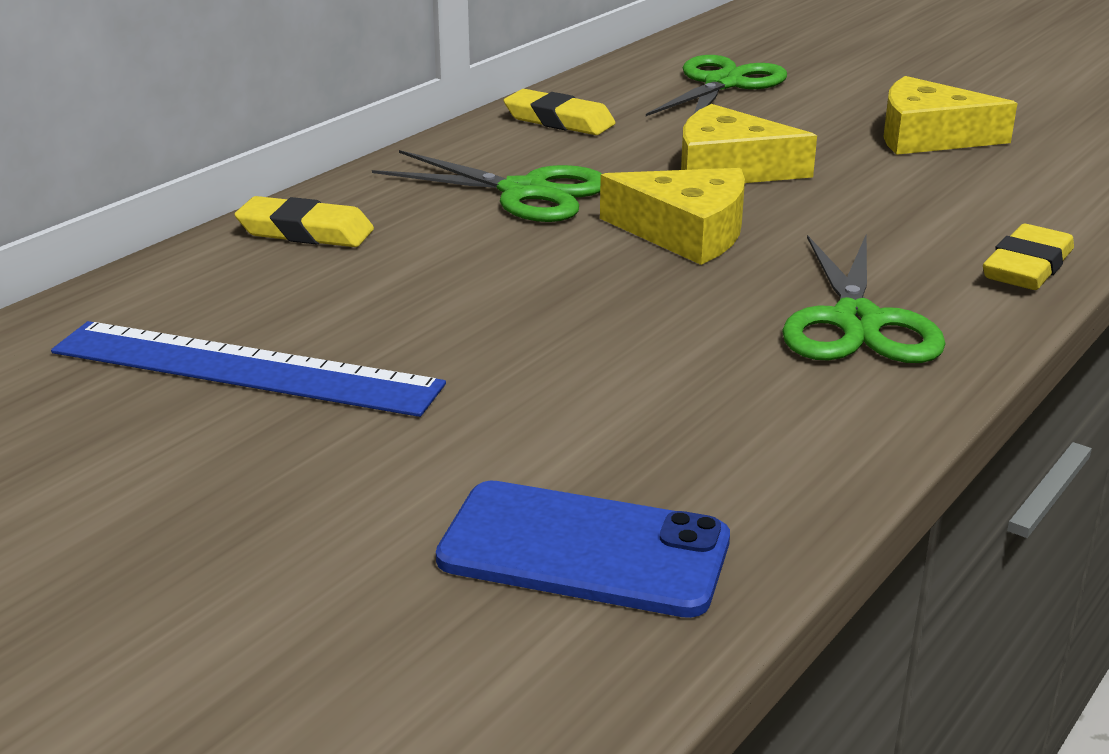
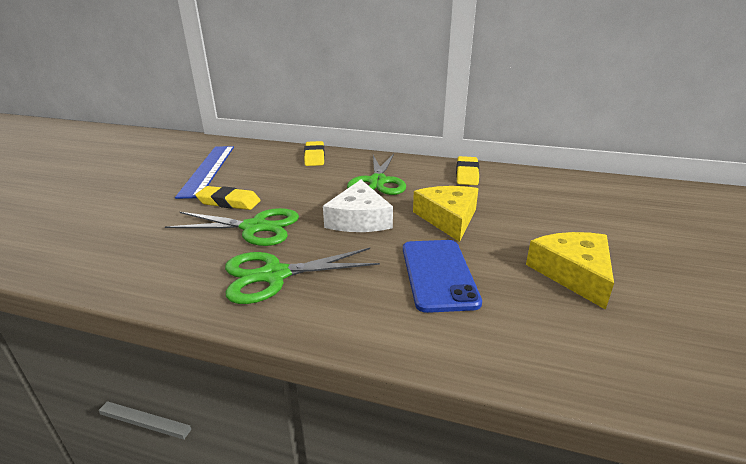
camera: 70 degrees right, 0 degrees up
(584, 550) = (76, 240): blue phone -> blue phone (438, 274)
(685, 232) = (359, 219): yellow cheese -> white cheese
(723, 84) = (571, 200): green scissors -> green scissors (254, 227)
(1027, 267) = (377, 330): yellow eraser -> yellow eraser (229, 202)

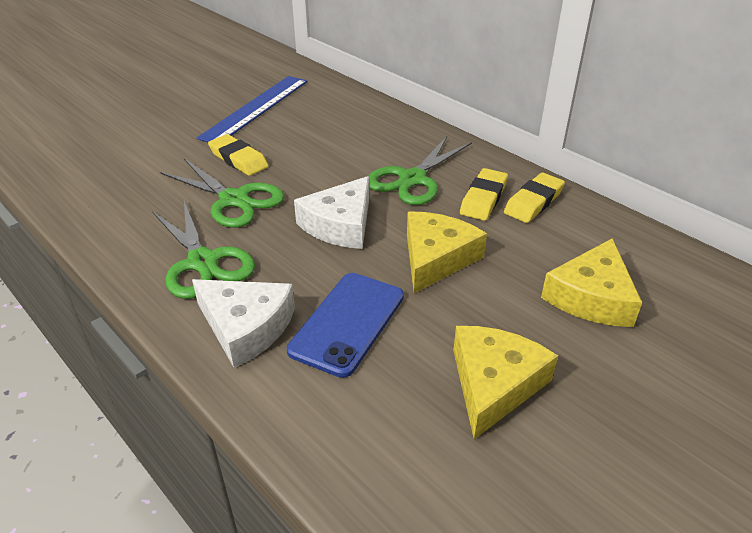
camera: 30 degrees right, 10 degrees up
(274, 275) = (203, 262): green scissors -> green scissors turned 135 degrees counterclockwise
(314, 157) = (379, 120): yellow eraser -> yellow eraser (483, 198)
(364, 306) = (245, 327): none -> white cheese
(560, 210) = (591, 297): none -> yellow cheese

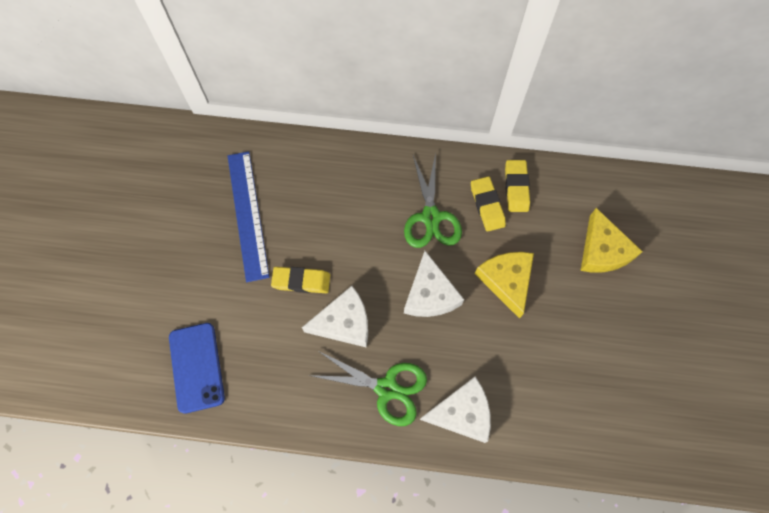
camera: 40 degrees left, 30 degrees up
(234, 200) = (344, 322): green scissors -> white cheese
(347, 323) = (507, 367): blue phone -> blue phone (196, 367)
(494, 384) = (605, 350): yellow cheese -> none

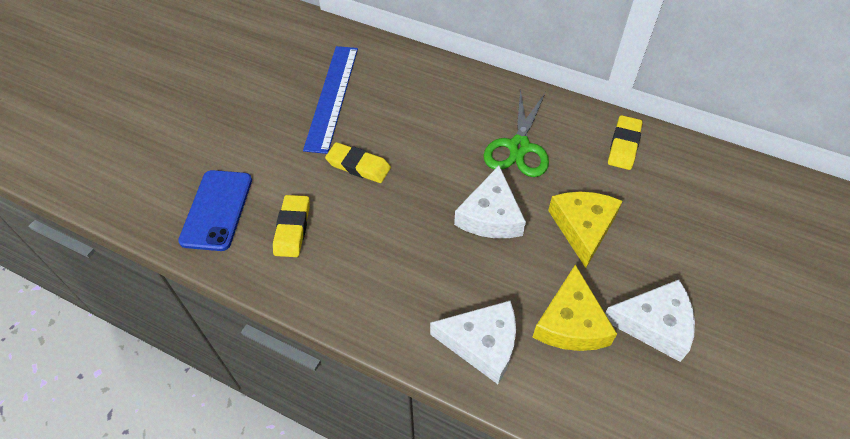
camera: 20 degrees right, 15 degrees down
(344, 322) = (386, 215): white cheese -> white cheese (654, 324)
(386, 388) = (405, 291): green scissors -> none
(487, 205) = (585, 153): yellow eraser -> yellow eraser (292, 228)
(602, 250) = (708, 230): yellow cheese -> yellow cheese (570, 322)

